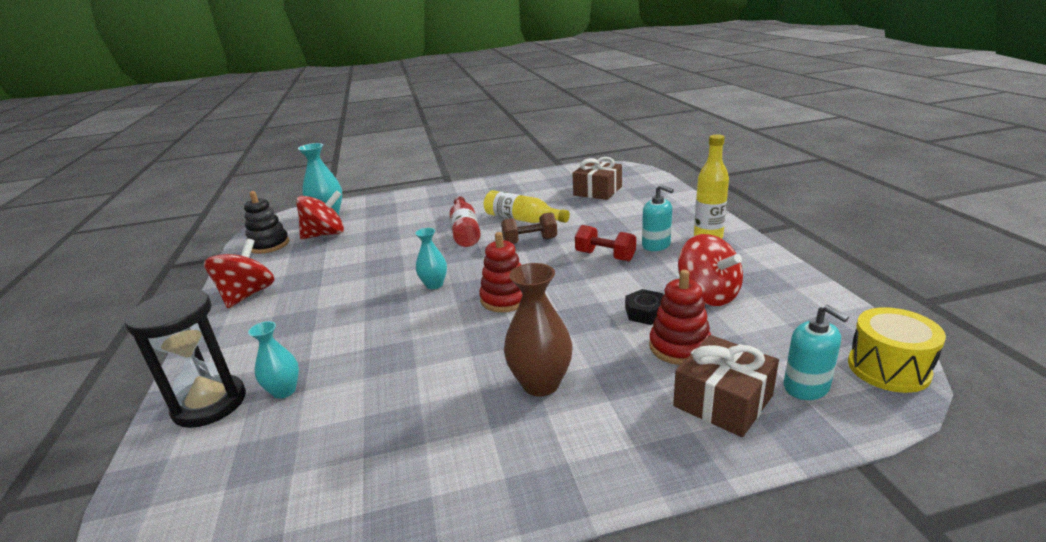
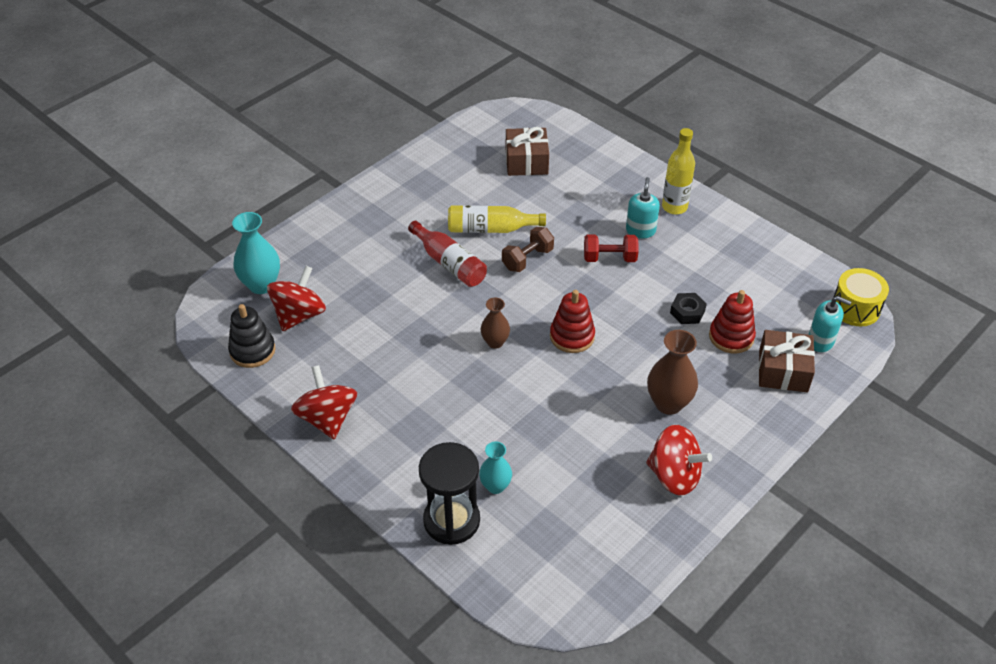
camera: 35 degrees left, 20 degrees up
(434, 285) = (495, 342): turquoise vase -> brown vase
(656, 245) = (640, 230): turquoise soap dispenser -> turquoise soap dispenser turned 90 degrees counterclockwise
(708, 295) = (717, 278): red spinning top -> red spinning top (674, 475)

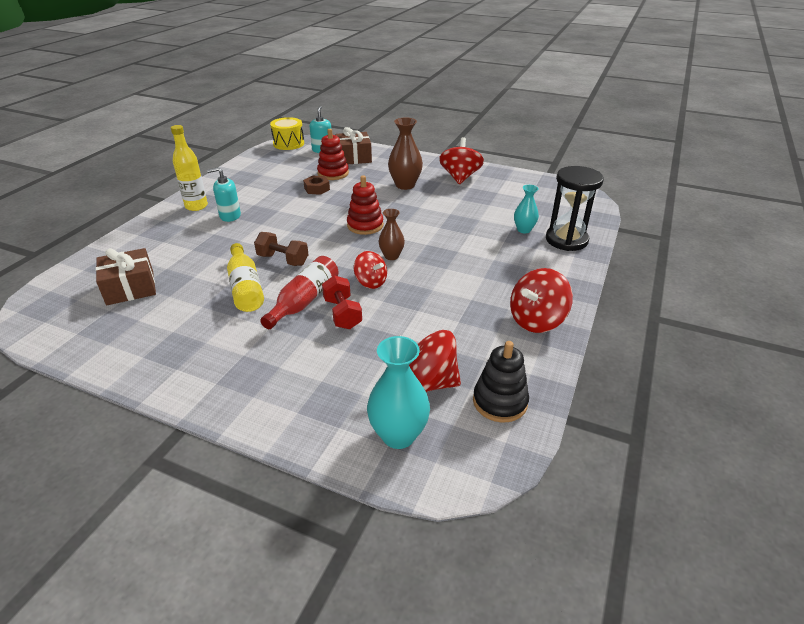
camera: 110 degrees left, 10 degrees down
(455, 314) = (370, 282): none -> red spinning top
(609, 258) = (269, 224): red dumbbell -> red dumbbell (342, 314)
(687, 312) = (317, 189): black nut -> brown nut

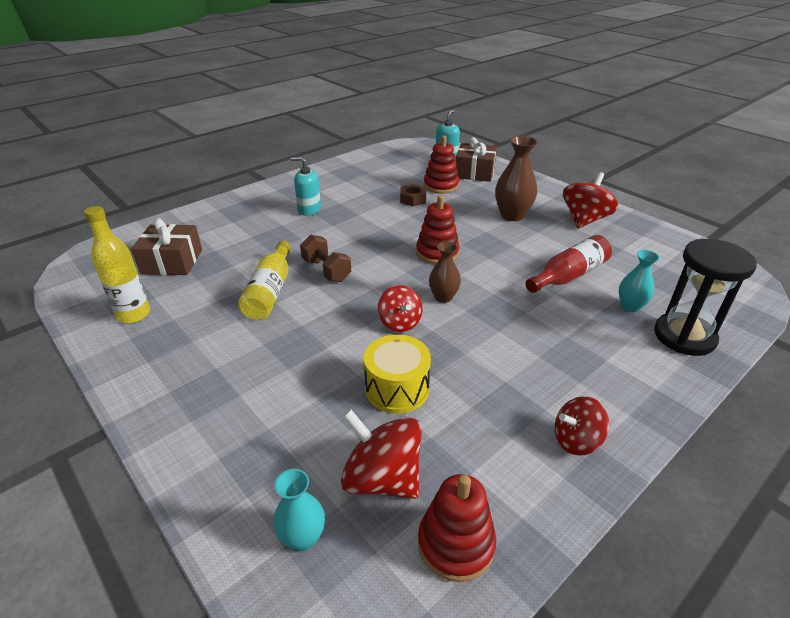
camera: 25 degrees right, 0 degrees up
(196, 206) = (286, 193): yellow bottle -> yellow bottle (134, 315)
(288, 144) = (416, 145): yellow drum -> yellow drum (397, 389)
(304, 301) = (316, 324): red bottle -> red bottle (568, 275)
(342, 314) = (344, 352): red dumbbell -> none
(398, 435) = (303, 537): turquoise vase -> turquoise vase, size x0.62
(500, 402) = (455, 544): black stacking toy -> red stacking toy
(536, 320) = (576, 440): red spinning top -> red spinning top, size x0.65

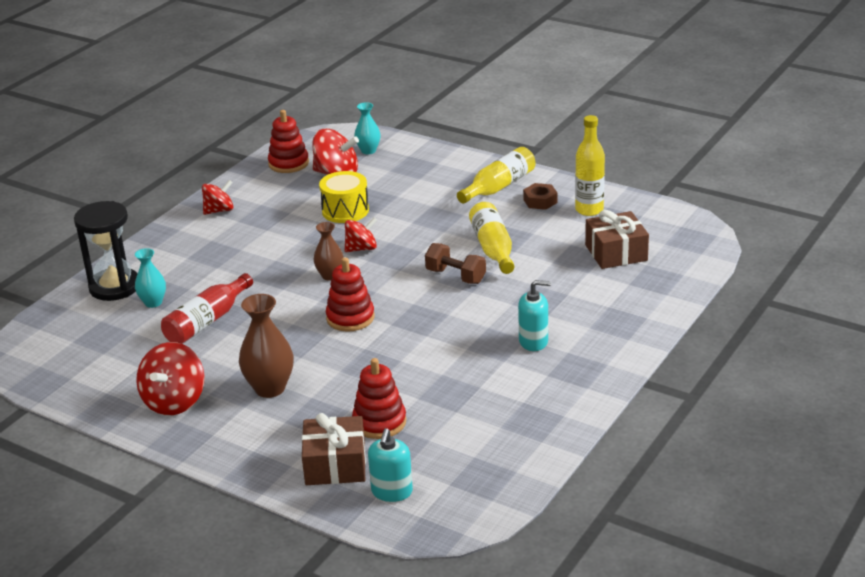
camera: 165 degrees right, 5 degrees down
(185, 379) = (499, 187): none -> yellow bottle
(400, 323) = (361, 248): red spinning top -> red spinning top turned 105 degrees clockwise
(413, 199) = (409, 388): brown nut -> brown nut (540, 201)

